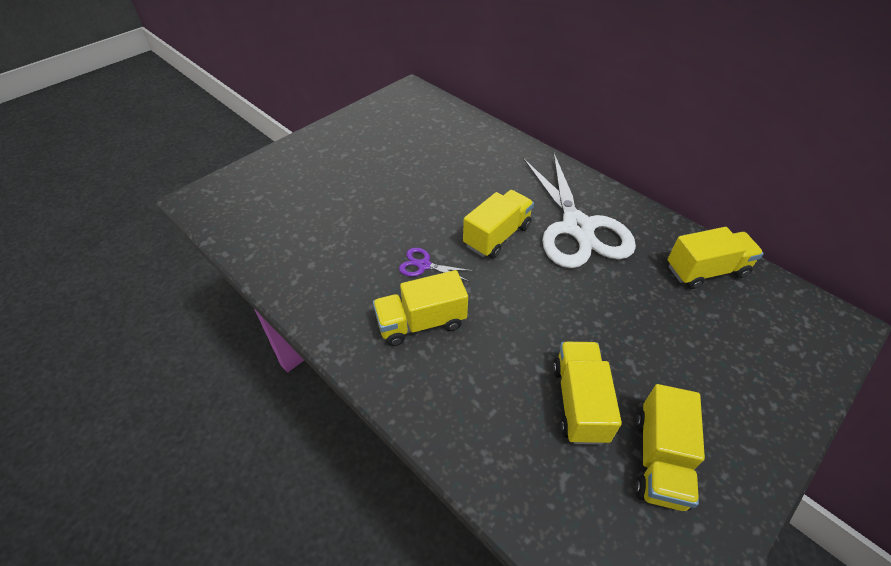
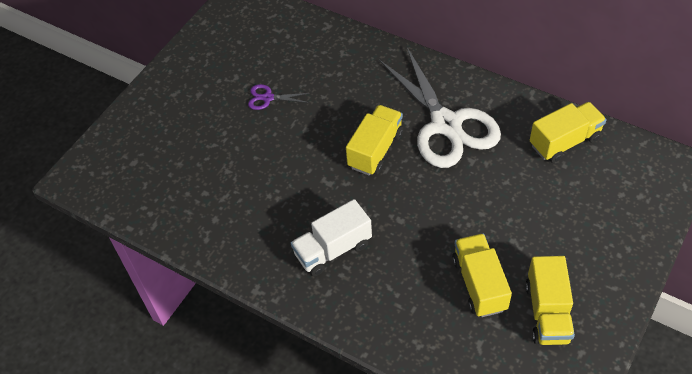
camera: 10 degrees left, 5 degrees up
(421, 322) = (333, 249): yellow truck -> white truck
(424, 265) = (318, 195): purple scissors -> purple scissors (268, 98)

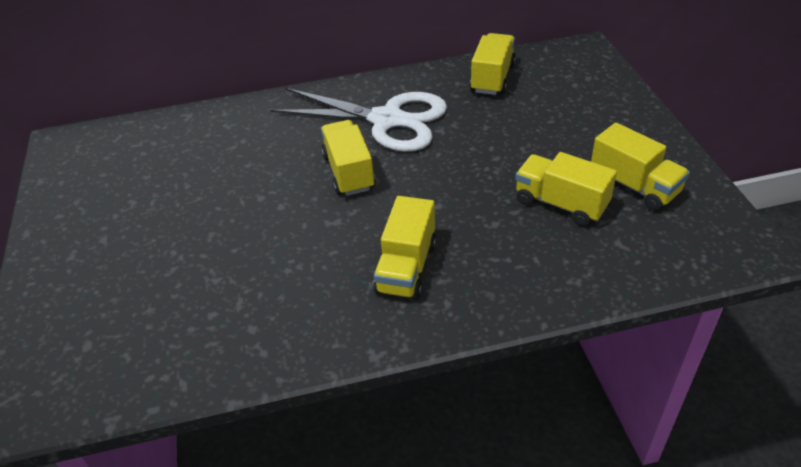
camera: 45 degrees left, 10 degrees down
(268, 98) = (190, 197): purple scissors -> none
(333, 249) = (406, 267): white truck -> yellow truck

